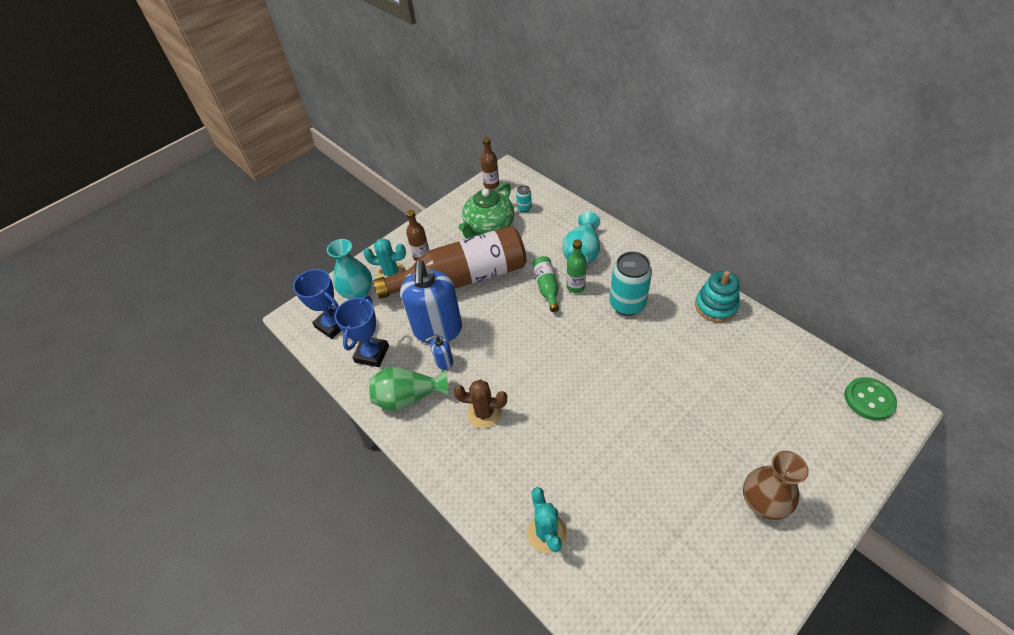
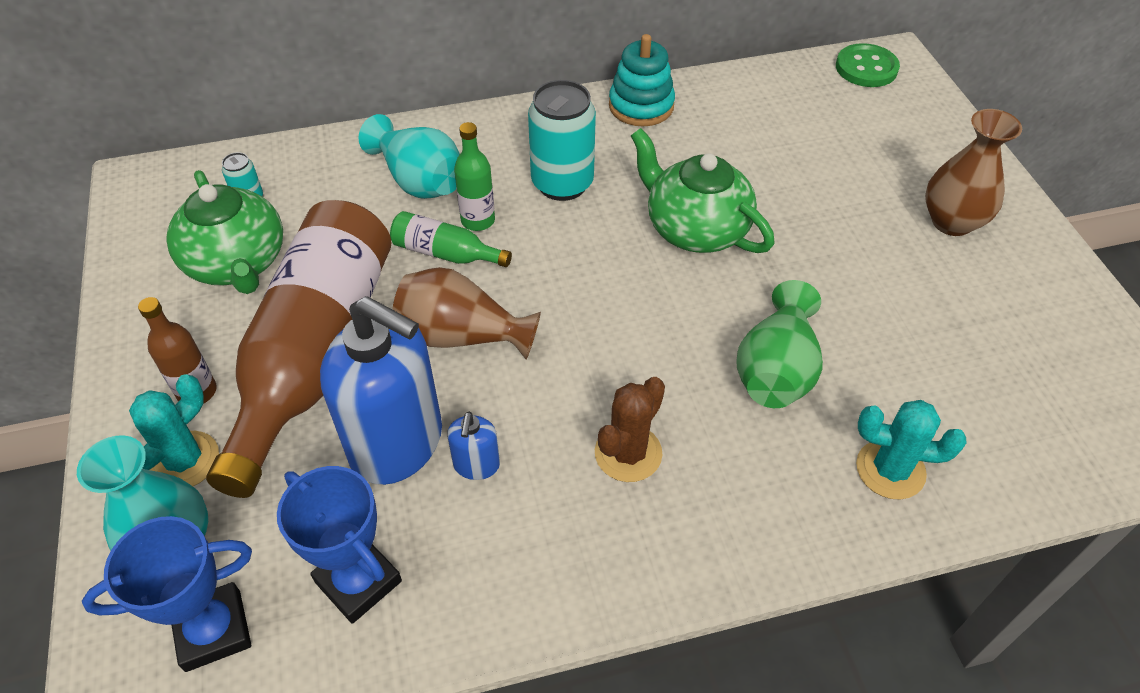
camera: 65 degrees left, 0 degrees up
(408, 397) = (511, 558): green vase -> green vase (776, 370)
(491, 184) = (142, 213): brown bottle -> none
(505, 319) = (462, 336): none -> brown vase
(643, 374) = (695, 228): none -> green teapot

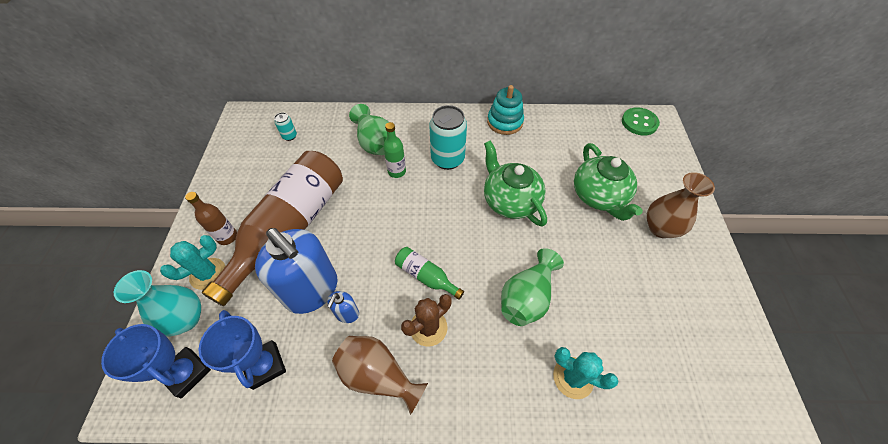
camera: 15 degrees right, 5 degrees up
(213, 630) = (186, 373): blue trophy -> blue trophy turned 45 degrees clockwise
(237, 263) = (271, 170): green teapot -> green teapot (599, 196)
(419, 181) = (375, 143): turquoise vase -> green vase
(445, 253) = (374, 187): green bottle -> green bottle (426, 276)
(462, 336) = (366, 236): brown vase -> brown vase (378, 375)

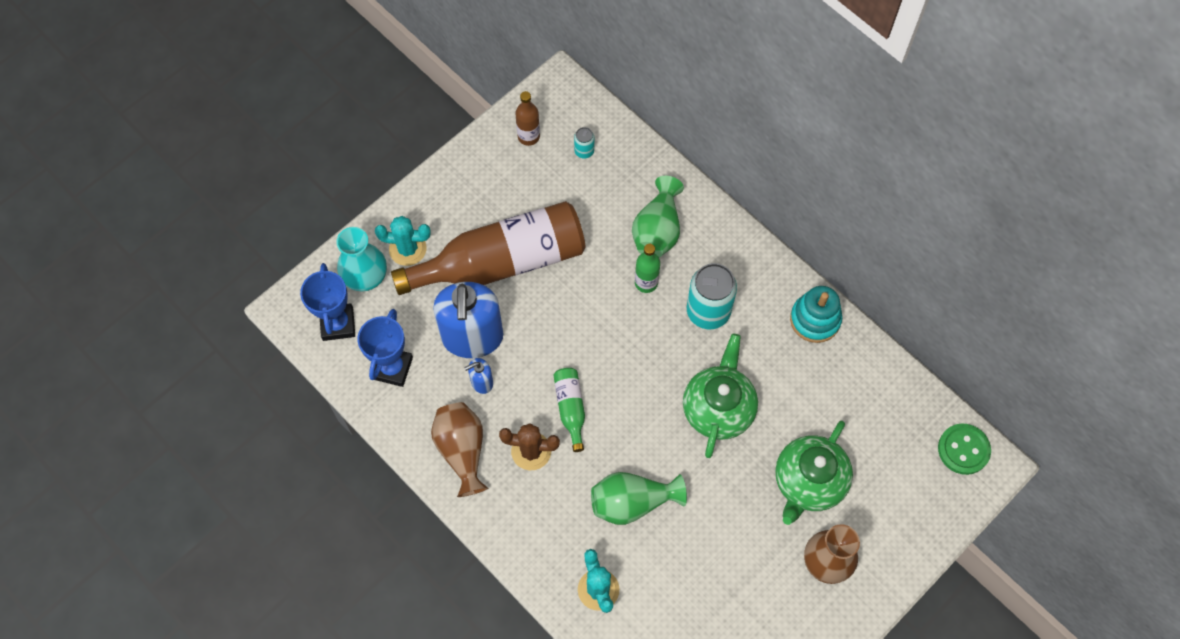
camera: 45 degrees right, 10 degrees up
(227, 237) = (446, 224): brown bottle -> brown bottle (528, 136)

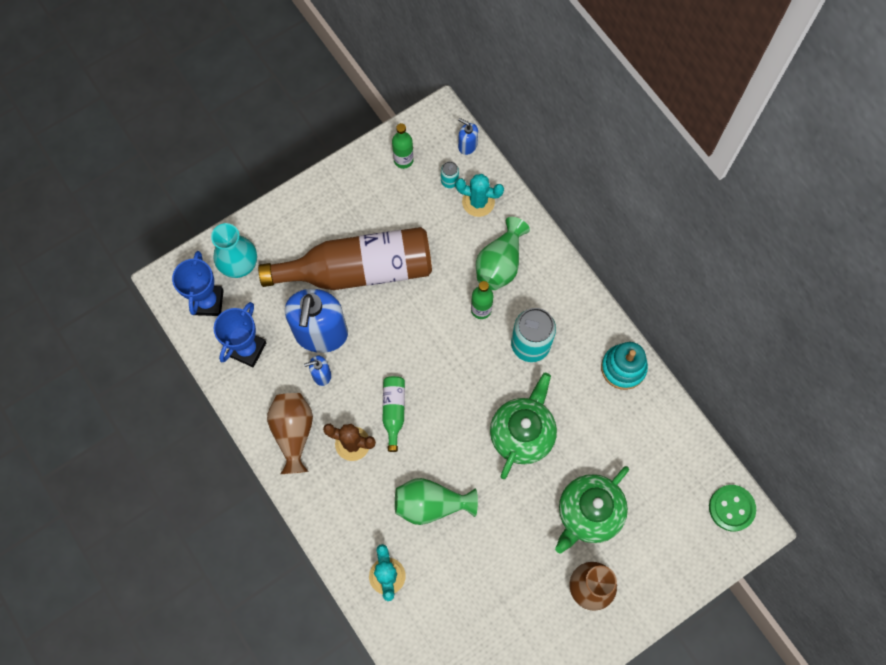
camera: 10 degrees right, 5 degrees up
(407, 249) = (279, 245): turquoise cactus -> turquoise cactus (478, 202)
(528, 136) = (403, 160): brown bottle -> green bottle
(596, 110) = (467, 146): none -> blue soap dispenser

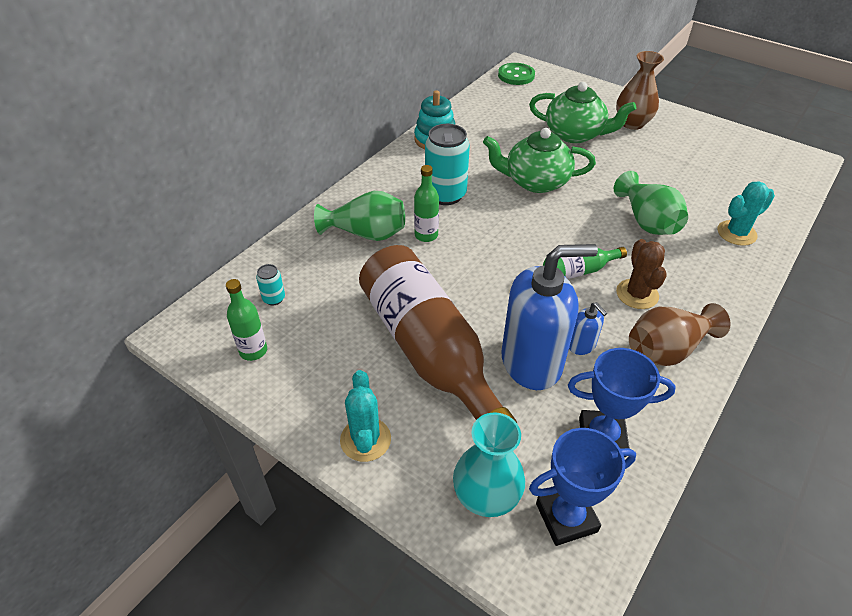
camera: 110 degrees left, 25 degrees down
(467, 146) = (218, 295): blue soap dispenser -> none
(478, 202) = (295, 267): turquoise cactus -> turquoise cactus (365, 439)

